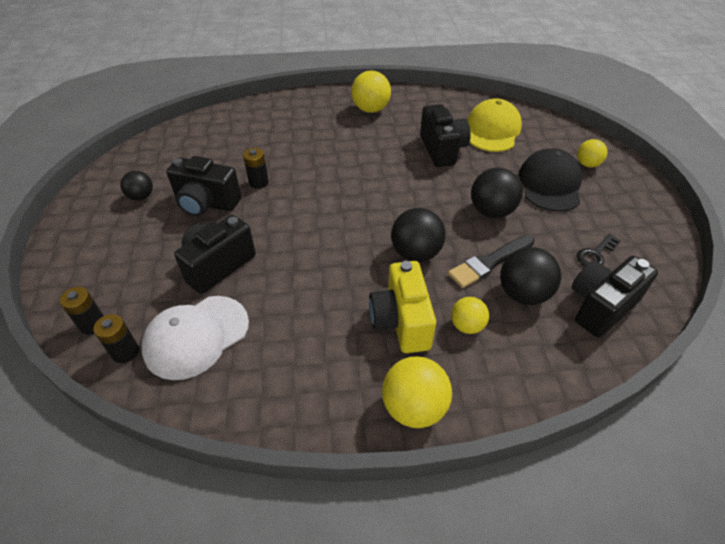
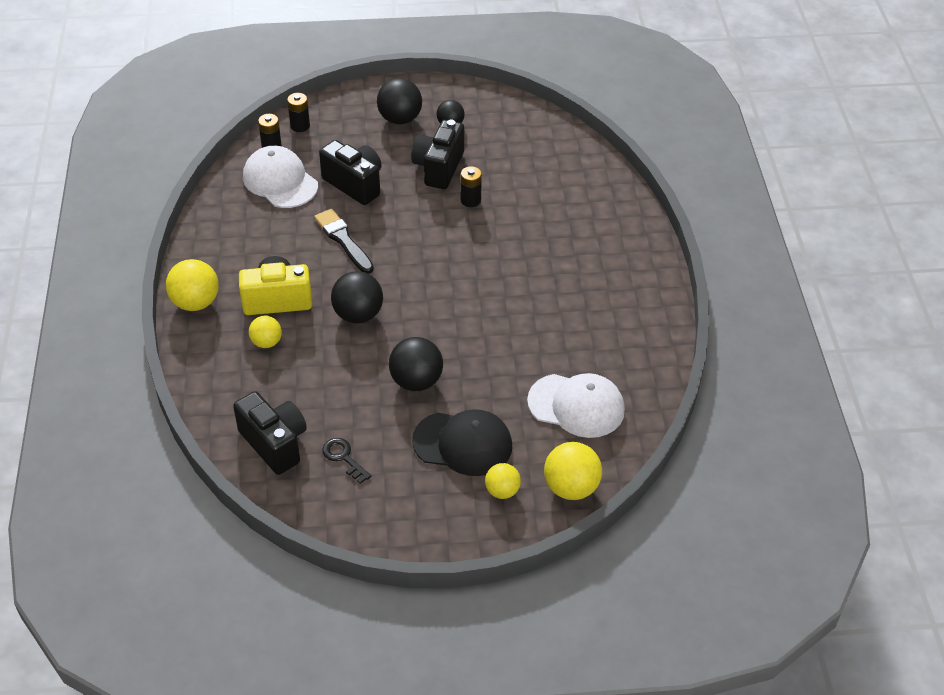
camera: 90 degrees right, 0 degrees up
(370, 109) = (618, 288): yellow ball -> yellow ball (571, 487)
(442, 150) = (531, 350): black camera -> none
(489, 262) = (340, 369): black brush -> black brush (343, 240)
(492, 130) = (576, 405): yellow cap -> white cap
(523, 294) = (297, 387): black ball -> black ball (400, 119)

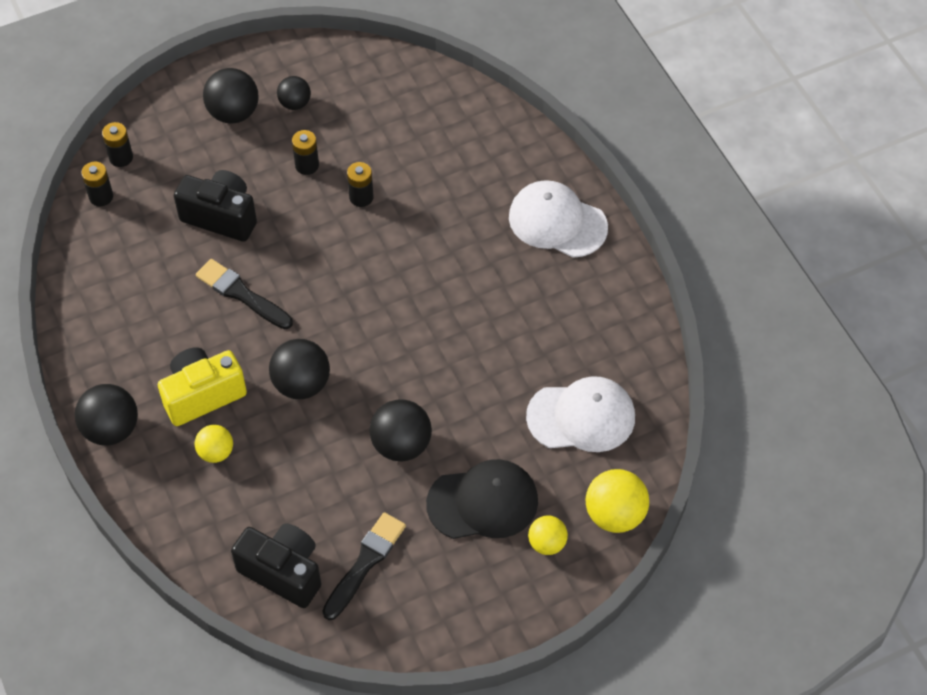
camera: 20 degrees left, 10 degrees up
(195, 302) = (111, 429): yellow ball -> black ball
(280, 181) = (133, 239): white cap -> white cap (557, 222)
(344, 458) = (365, 563): black key -> black brush
(438, 168) = (307, 165): black camera -> black battery

